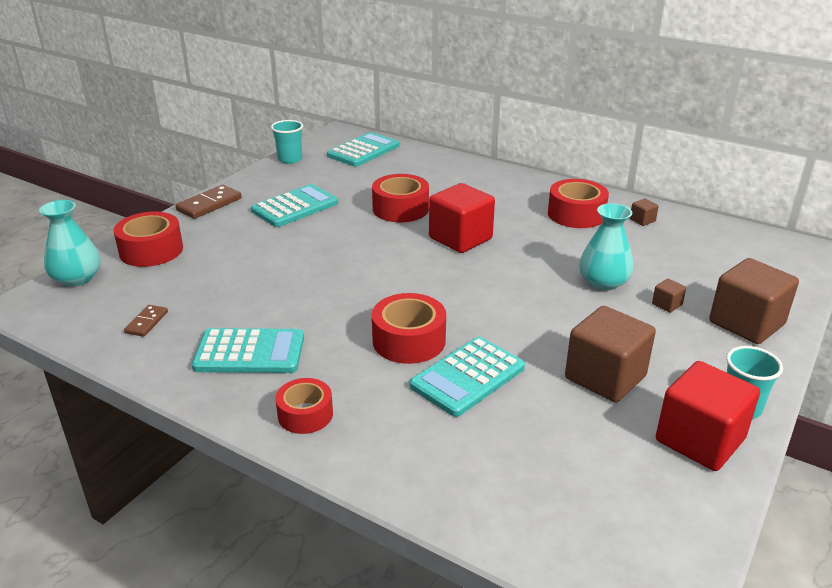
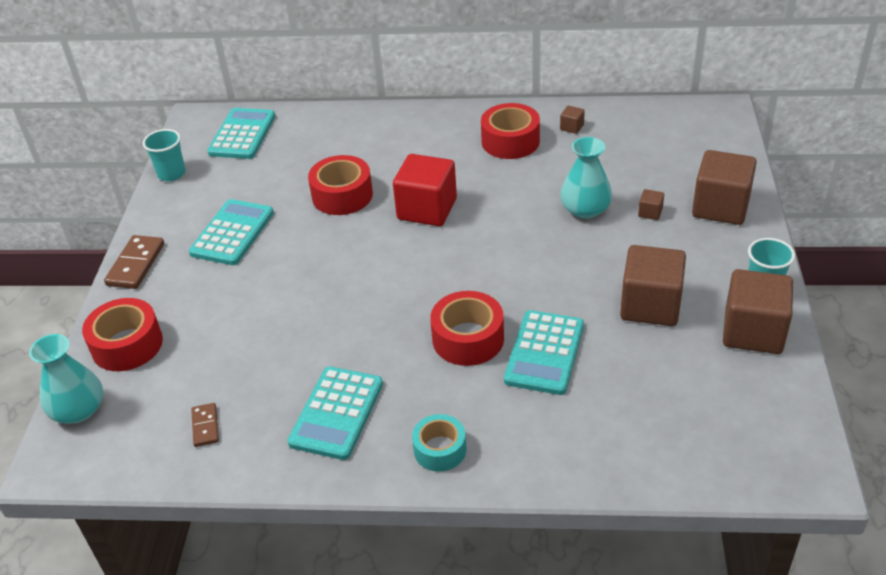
camera: 25 degrees left, 10 degrees up
(249, 352) = (336, 413): turquoise calculator -> turquoise calculator turned 135 degrees clockwise
(305, 414) = (440, 449): red tape -> turquoise tape
(699, 440) = (753, 331): red cube -> brown cube

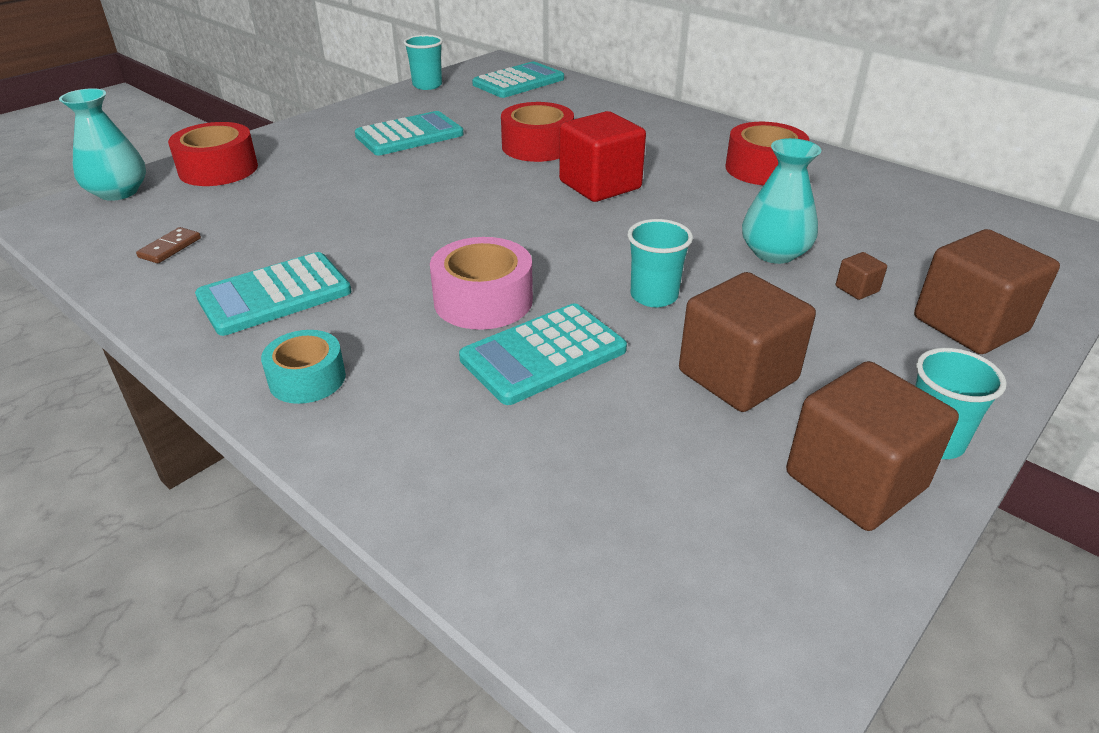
camera: 35 degrees right, 5 degrees down
(135, 264) = (310, 126): brown domino -> none
(468, 339) = (483, 300): red tape -> pink tape
(556, 279) = (654, 296): none -> turquoise cup
(572, 127) = (852, 182): brown cube -> none

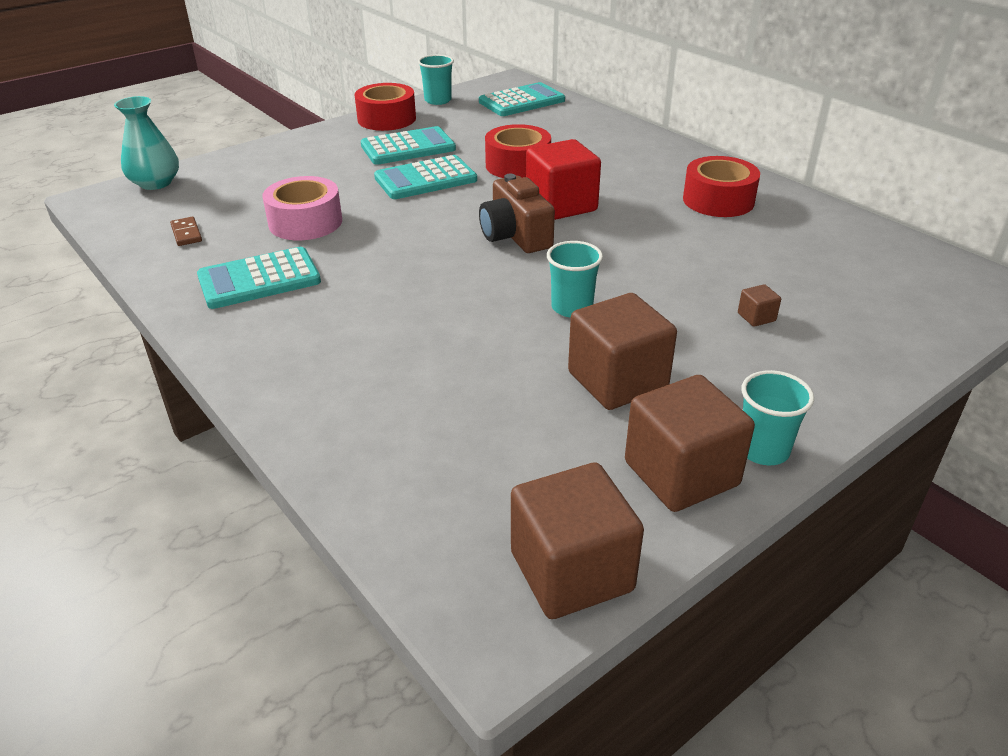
camera: 10 degrees right, 0 degrees up
(170, 248) = (186, 233): brown domino -> brown domino turned 60 degrees counterclockwise
(218, 169) = (239, 168): red tape -> red tape (386, 119)
(307, 379) = (268, 349): turquoise tape -> none
(483, 300) = (426, 298): pink tape -> pink tape (305, 222)
(543, 354) = (460, 347): turquoise calculator -> turquoise calculator (425, 179)
(561, 221) = (515, 236): none -> brown camera
(774, 253) = (695, 279): turquoise vase -> none
(969, 325) = (846, 357): brown cube -> brown cube (571, 571)

